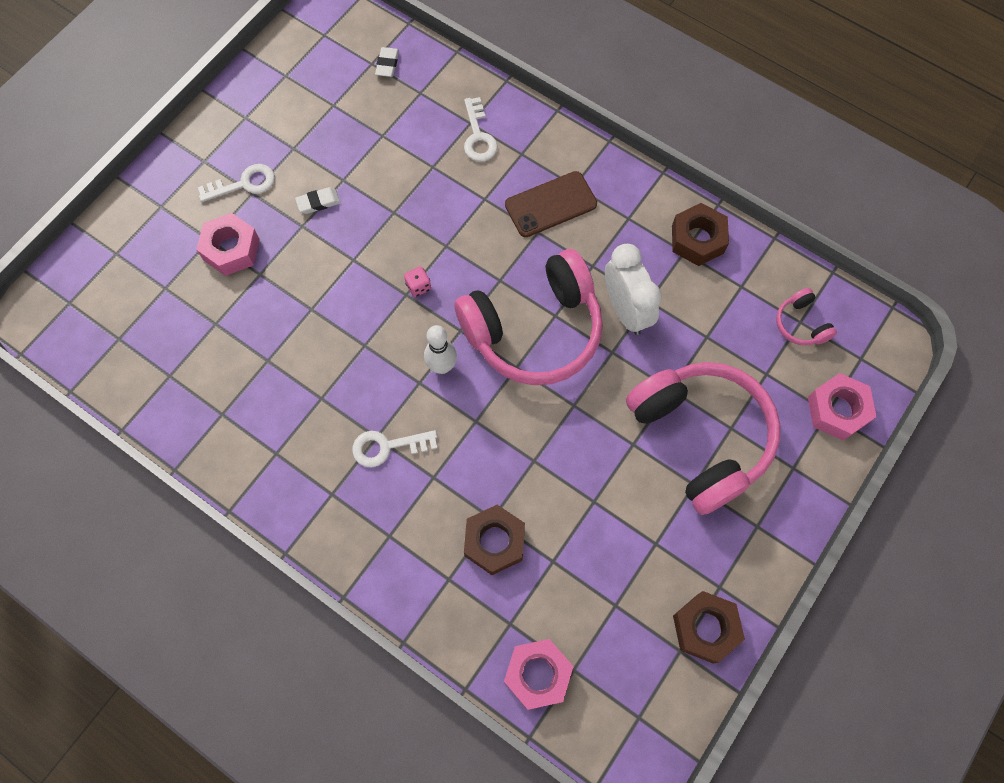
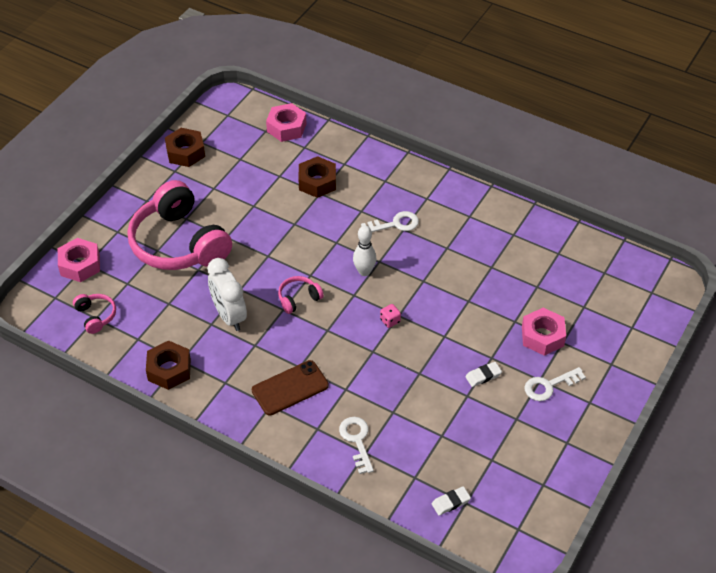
camera: 175 degrees right, 20 degrees down
(387, 64) = (451, 502): white eraser -> white eraser turned 60 degrees clockwise
(534, 329) = (299, 299): pink headphones -> pink headphones, size x0.42

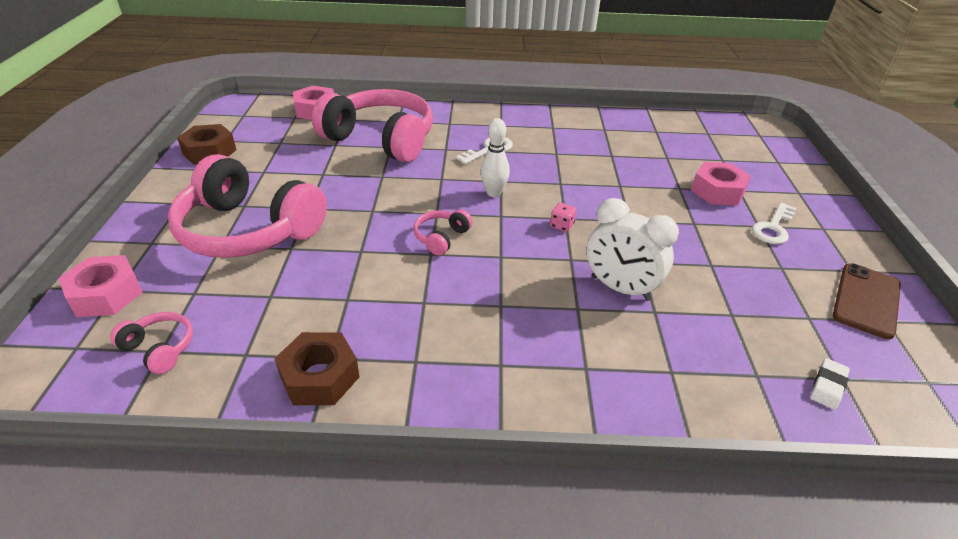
camera: 30 degrees left, 10 degrees down
(229, 316) = (366, 282): white clock -> white clock (620, 288)
(290, 388) = (509, 334): brown phone -> brown phone (866, 300)
(317, 182) = (381, 139): brown nut -> pink headphones
(357, 440) = (647, 361): white key -> none
(483, 376) = (705, 241): white eraser -> none

